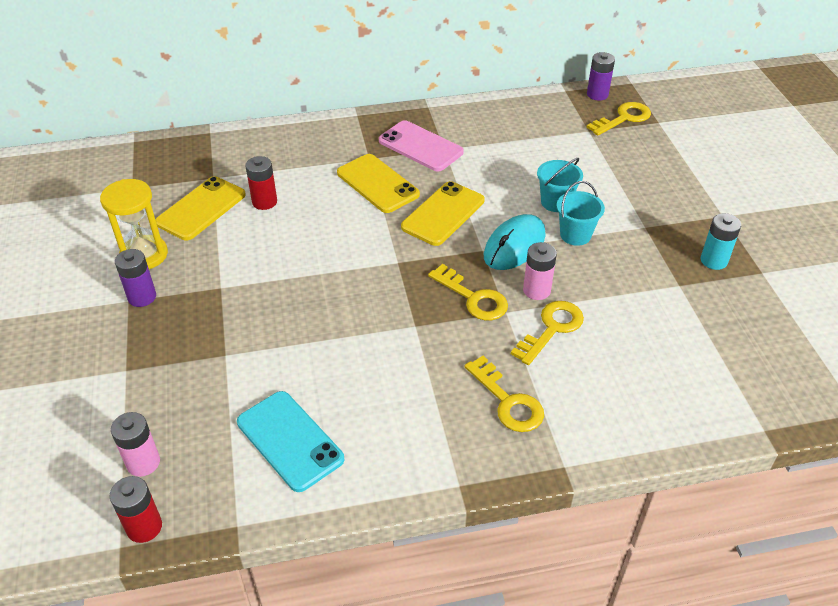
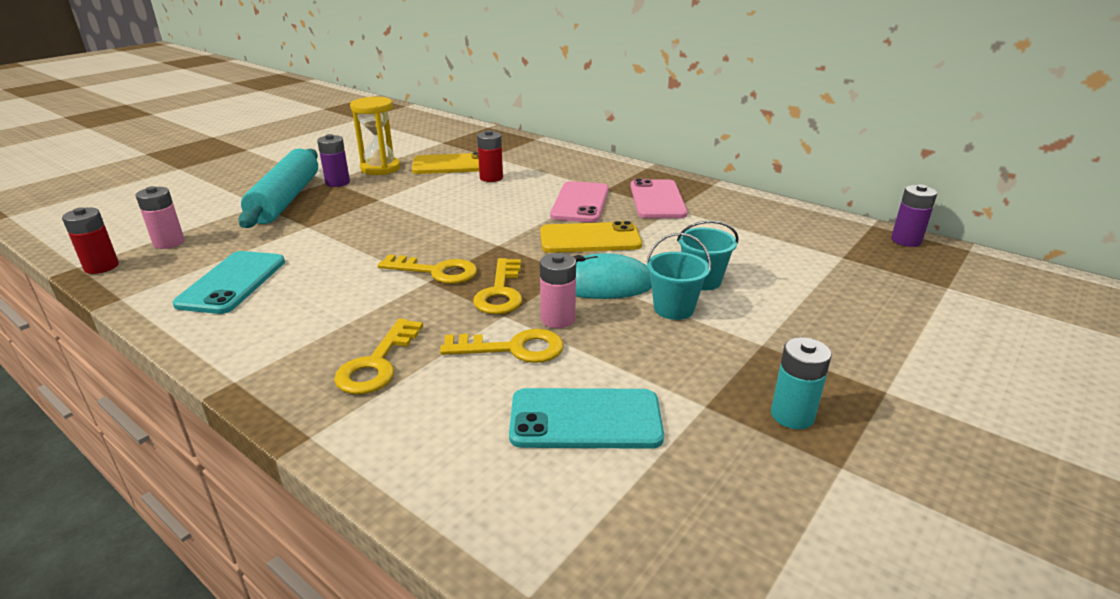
camera: 50 degrees right, 15 degrees down
(138, 347) = (286, 199): none -> turquoise rolling pin
(377, 184) = (580, 203): yellow phone -> pink phone
(623, 118) = (904, 266): yellow key -> yellow key (436, 271)
(652, 337) = (585, 419): none -> turquoise phone

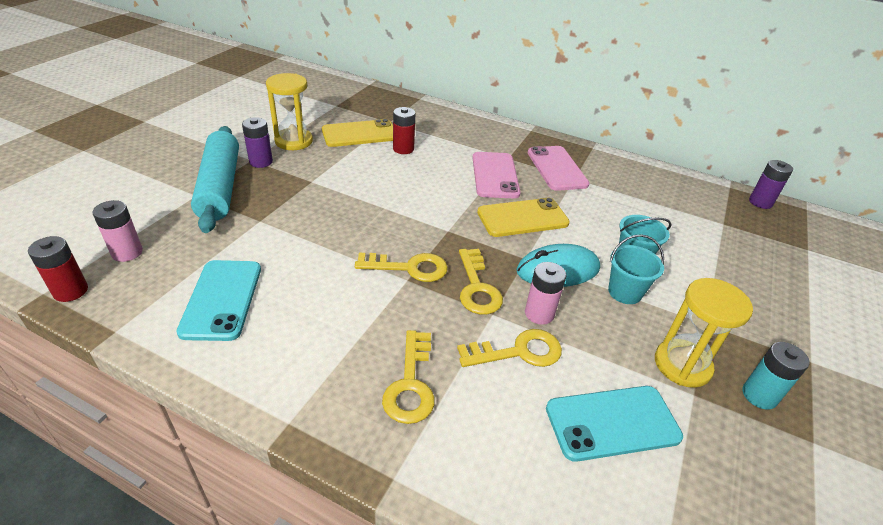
camera: 15 degrees left, 10 degrees up
(706, 378) = (682, 365): none -> yellow hourglass

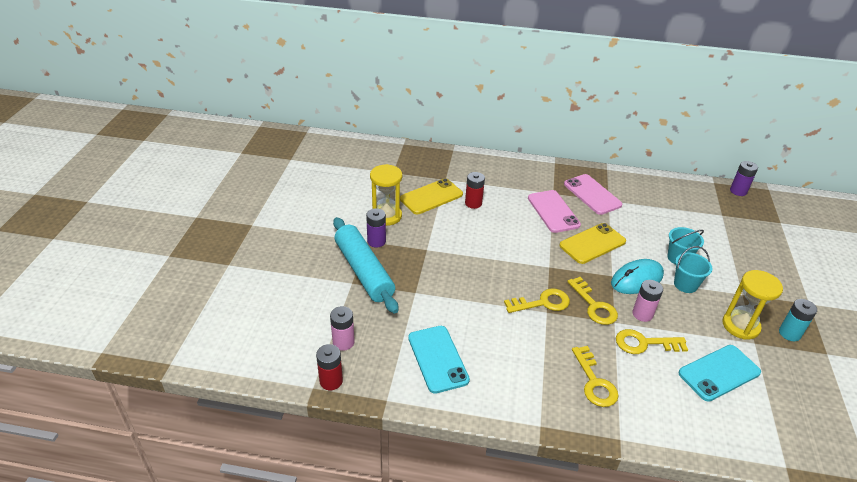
camera: 15 degrees left, 0 degrees up
(518, 351) = (644, 343): yellow key -> yellow key turned 150 degrees counterclockwise

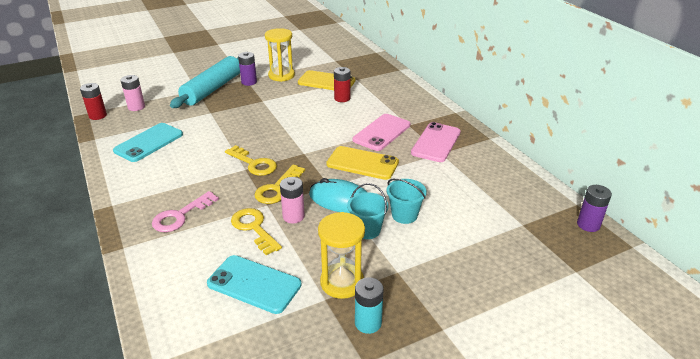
camera: 55 degrees right, 5 degrees down
(594, 382) = (180, 216): yellow key -> pink key

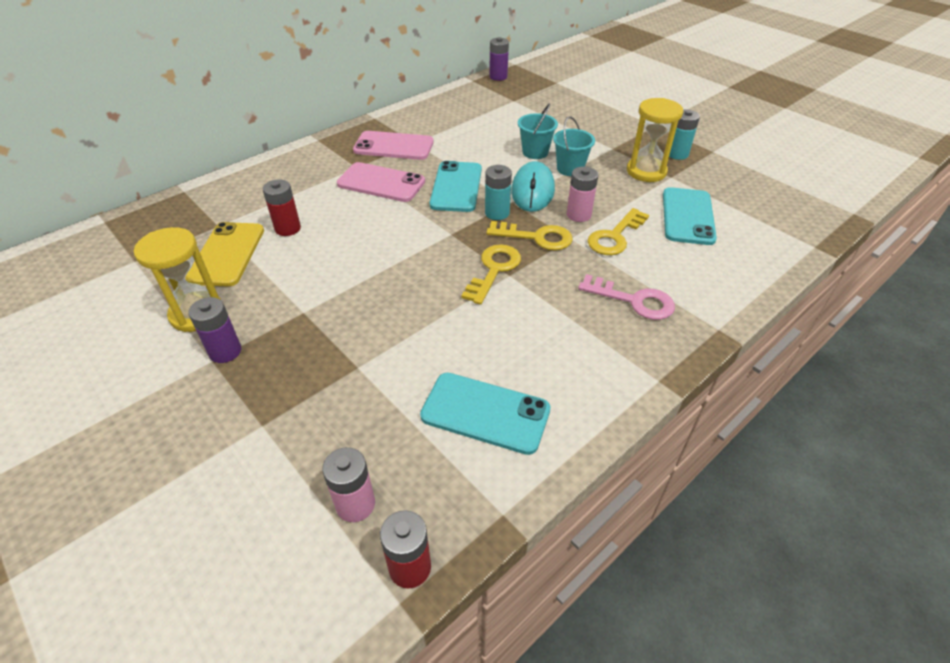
camera: 105 degrees left, 10 degrees up
(212, 89) = (258, 398): turquoise rolling pin -> none
(318, 176) = (497, 213): none -> turquoise battery
(362, 163) = (456, 187): yellow phone -> turquoise phone

